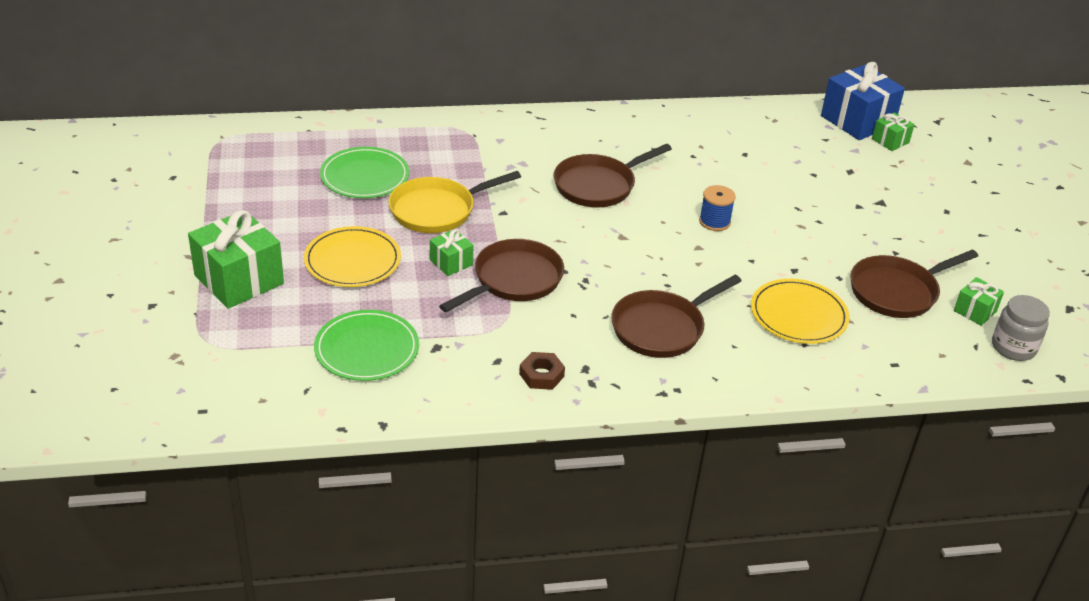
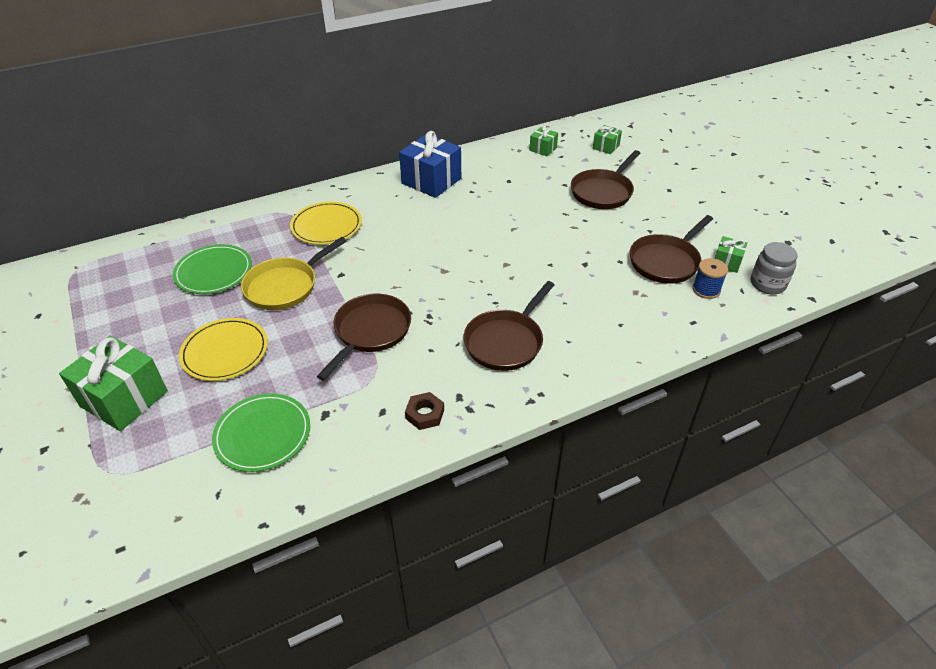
camera: 15 degrees left, 5 degrees up
(451, 262) = (312, 330): green gift -> green gift (543, 149)
(598, 185) = (409, 232): brown pan -> brown pan (603, 192)
(714, 222) = (509, 240): blue spool -> blue spool (706, 289)
(798, 315) = (605, 300): yellow plate -> yellow plate (326, 226)
(857, 121) = (576, 137): blue gift -> blue gift (431, 181)

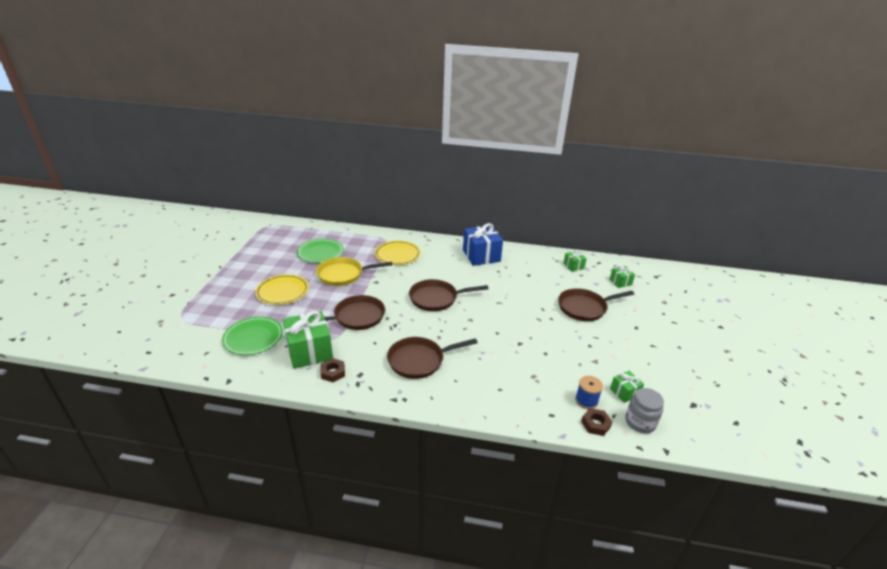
camera: 35 degrees right, 10 degrees down
(124, 399) = (221, 290): green gift -> green gift (309, 351)
(666, 261) = (578, 369): brown pan -> brown pan (436, 298)
(737, 308) = (595, 424): none -> brown nut

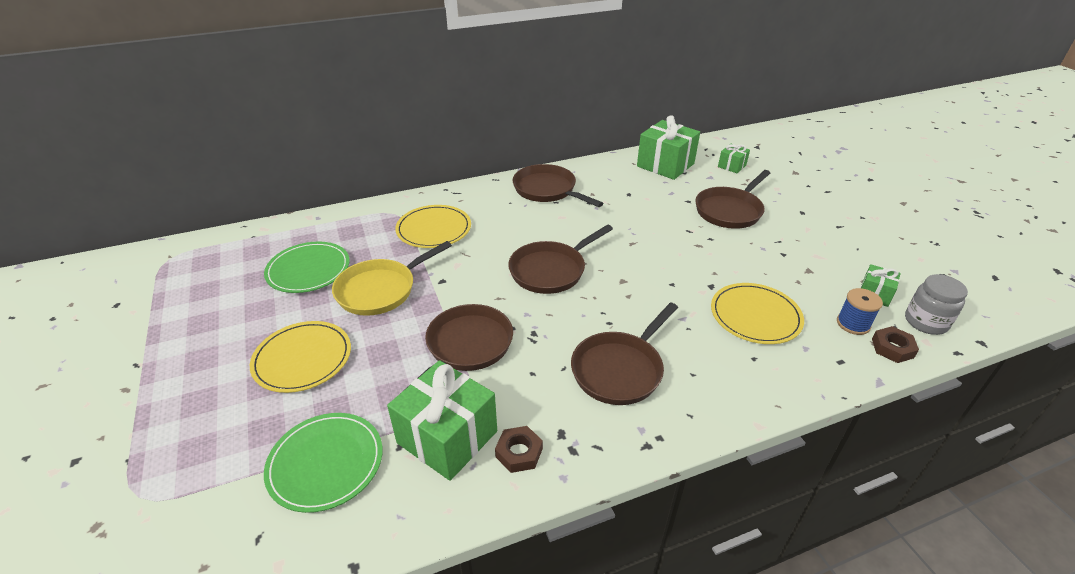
camera: 30 degrees left, 5 degrees up
(481, 256) = (547, 190): blue gift -> brown pan
(527, 369) = (755, 316): none -> yellow plate
(573, 266) = (665, 165): green gift -> green gift, size x2.00

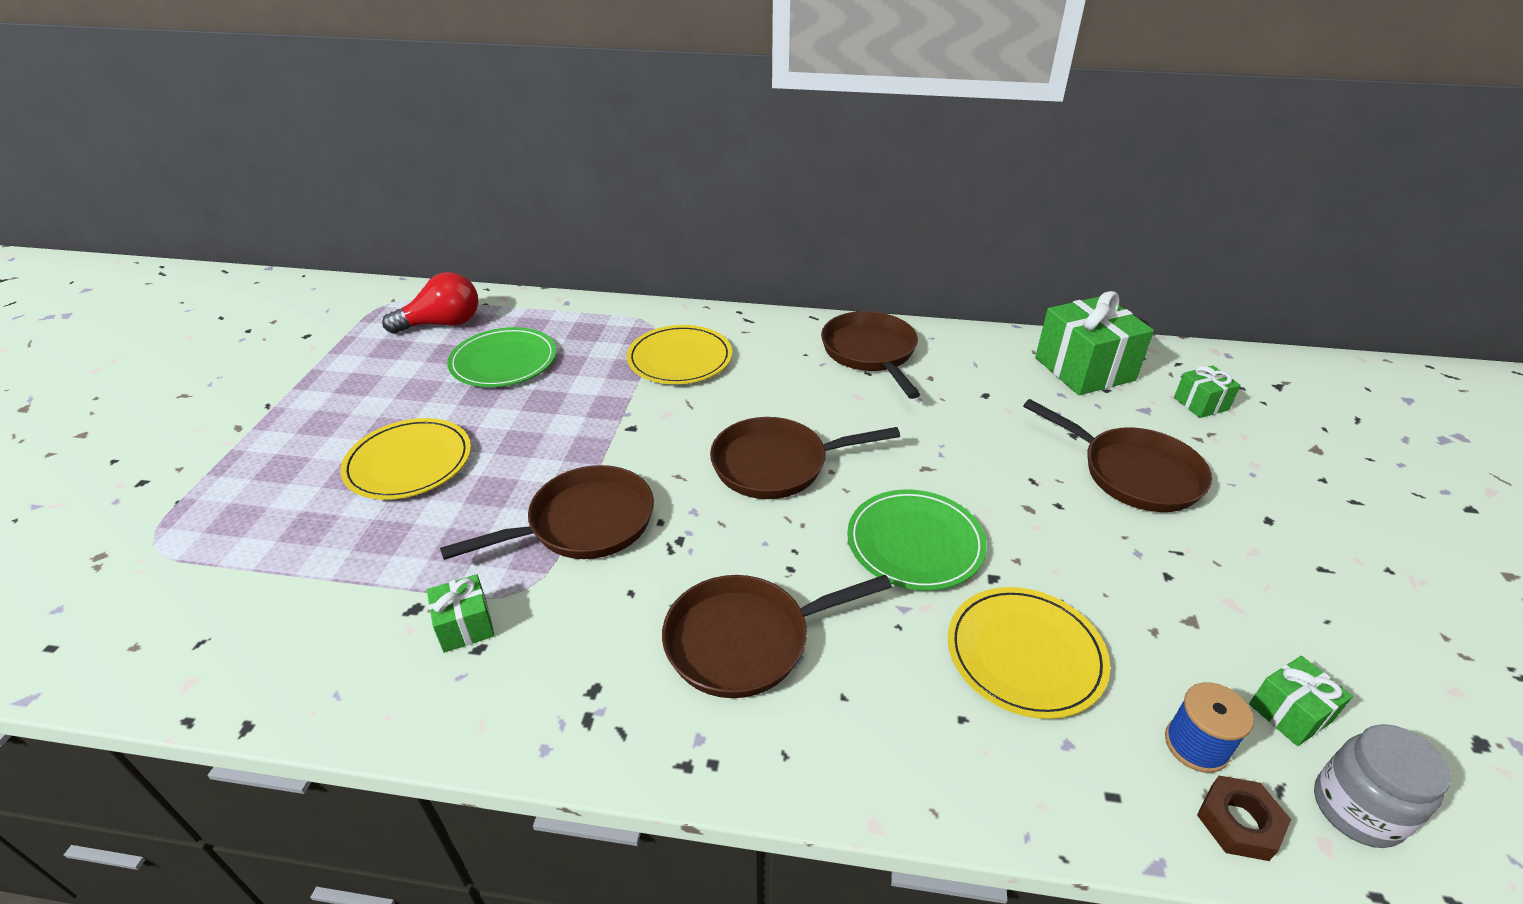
camera: 30 degrees right, 0 degrees up
(232, 260) = (443, 324): none -> red light bulb
(325, 463) = (325, 593): green plate -> green plate (915, 543)
(381, 290) = (555, 413): yellow pan -> none
(447, 437) = (465, 626): green gift -> green gift, size x0.50
(519, 453) = (523, 688): brown nut -> none
(730, 210) = (1133, 473): brown pan -> brown pan turned 120 degrees counterclockwise

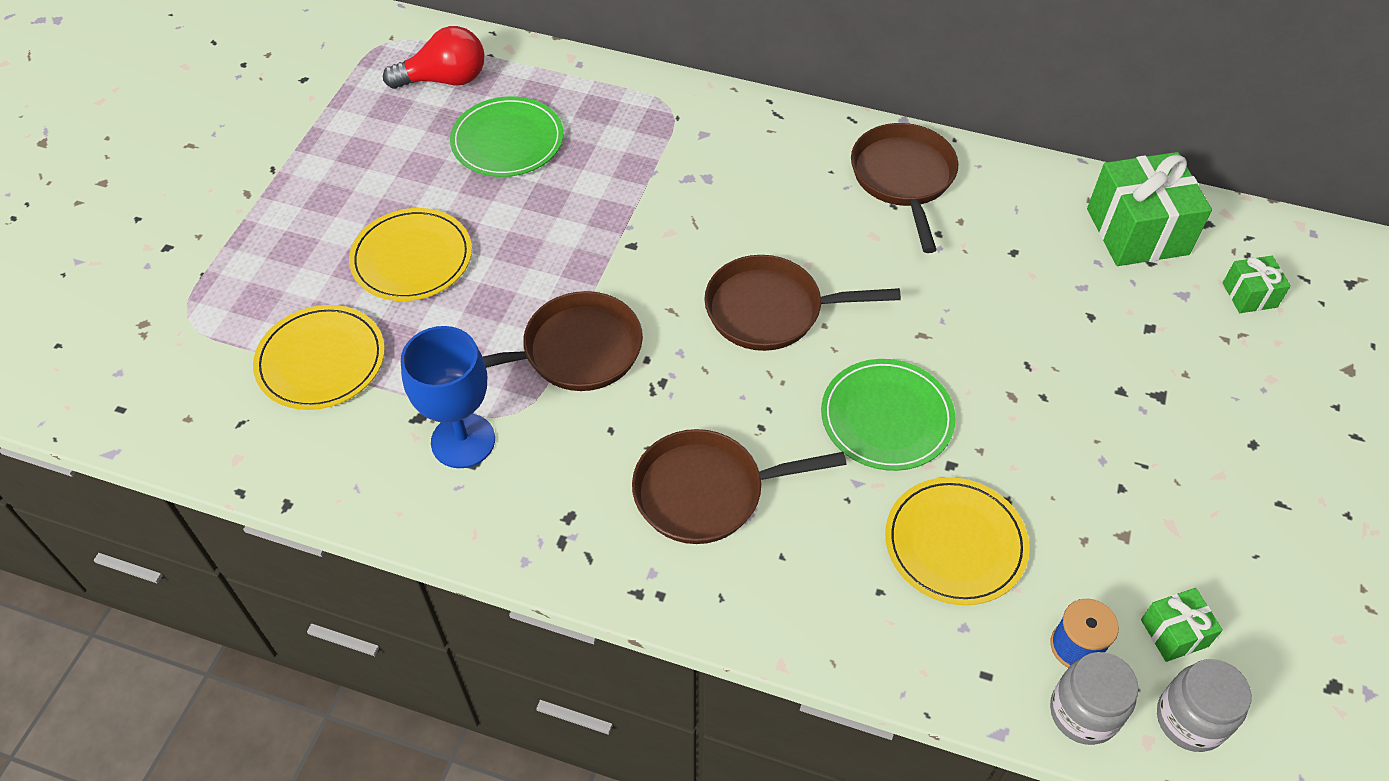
camera: 10 degrees right, 15 degrees up
(465, 626) = (463, 441): green gift -> blue goblet
(680, 359) = (693, 160): yellow plate -> yellow plate (321, 360)
(1133, 473) = (1136, 371): brown pan -> none
(1238, 822) = (1083, 712): brown nut -> grey jar

